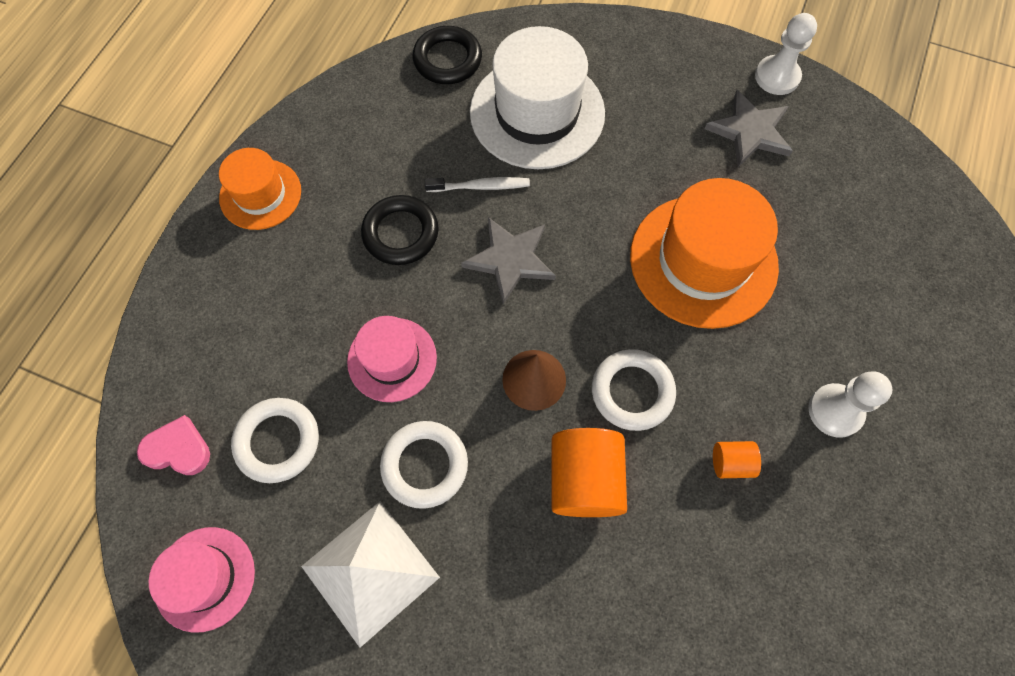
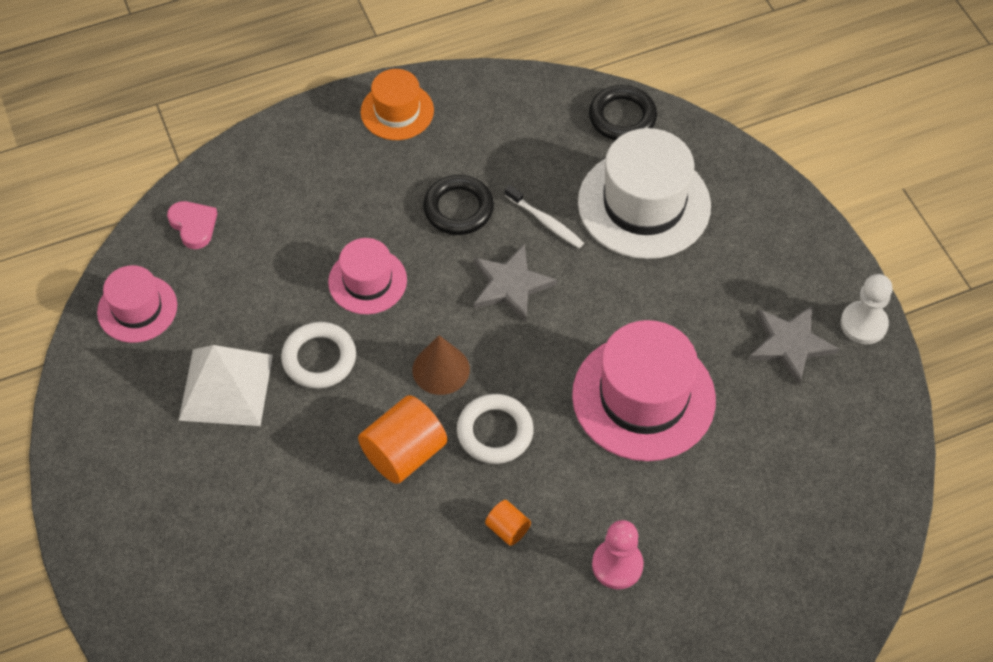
camera: 45 degrees right, 10 degrees down
(278, 441) = (251, 270): white ring -> none
(703, 261) = (643, 397): orange hat -> pink hat
(835, 411) = (617, 565): white pawn -> pink pawn

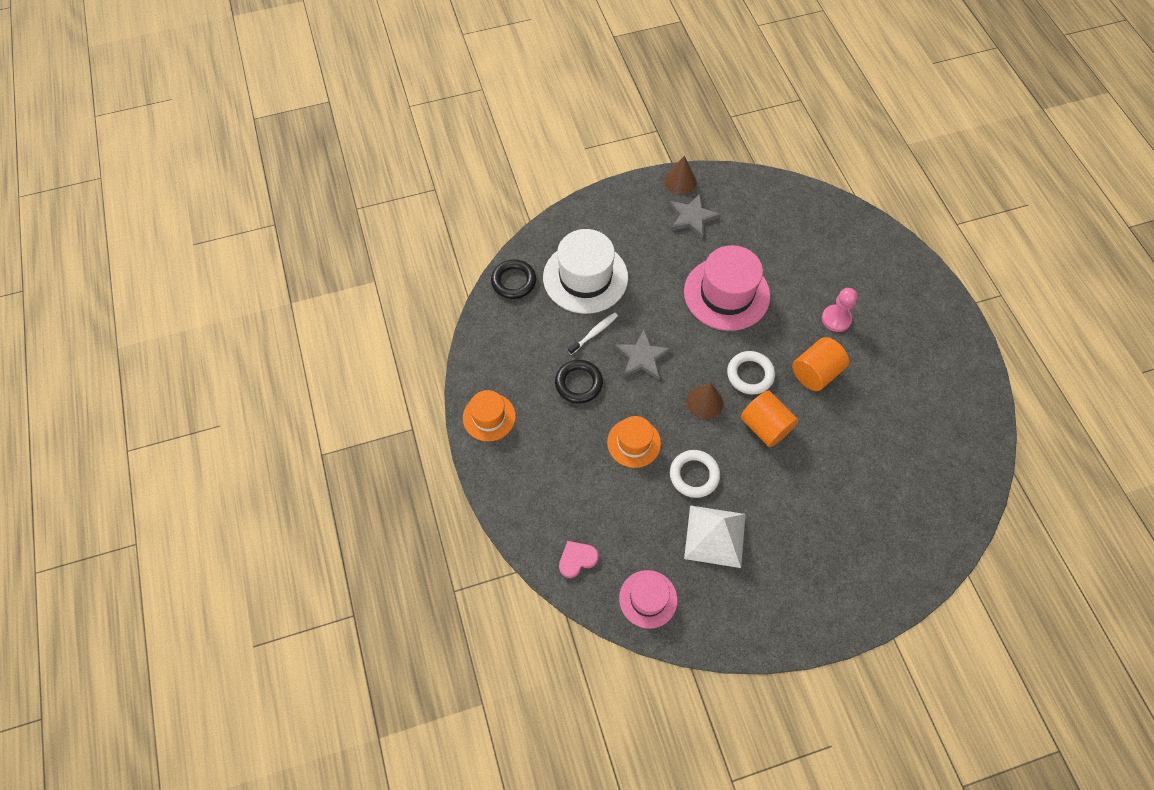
camera: 85 degrees left, 5 degrees up
(367, 281) = (634, 443): pink hat -> orange hat
(508, 529) = (815, 373): orange cylinder -> orange cylinder, size x1.98
(863, 324) = (680, 181): white pawn -> brown cone

